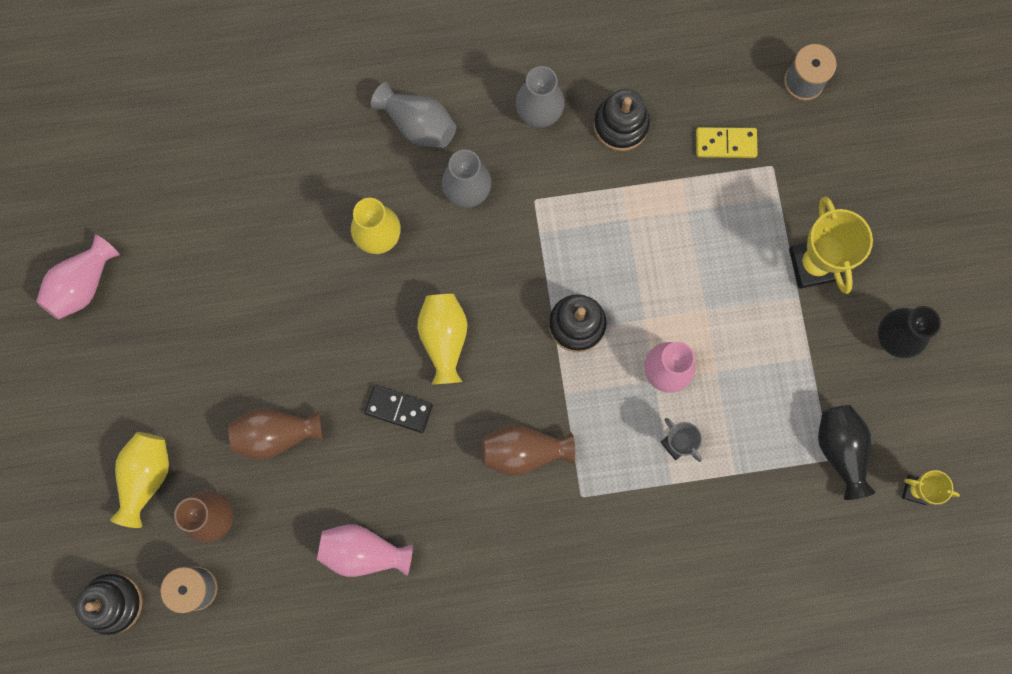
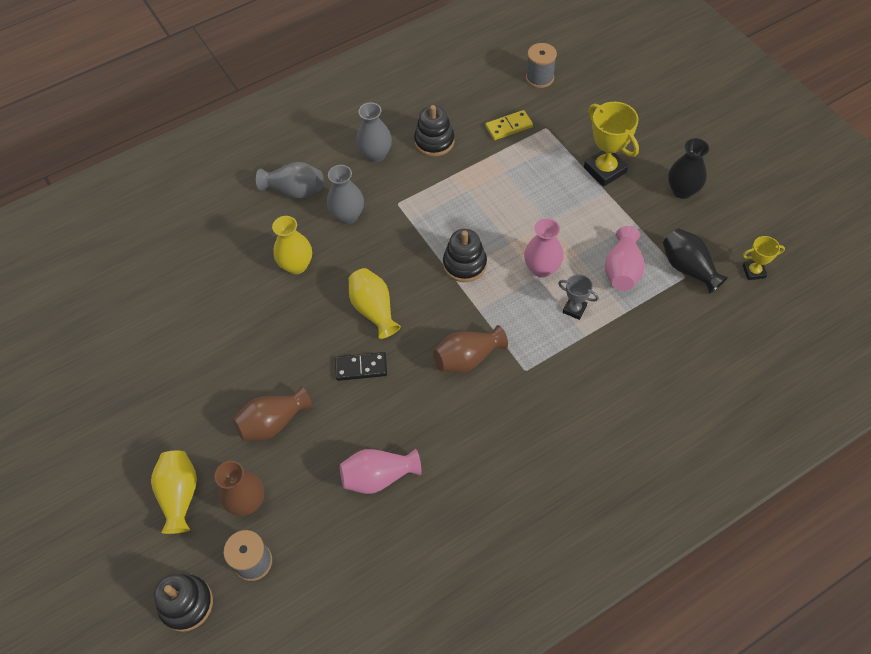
camera: 20 degrees left, 20 degrees down
(83, 285) = (80, 380): pink vase -> pink vase (622, 270)

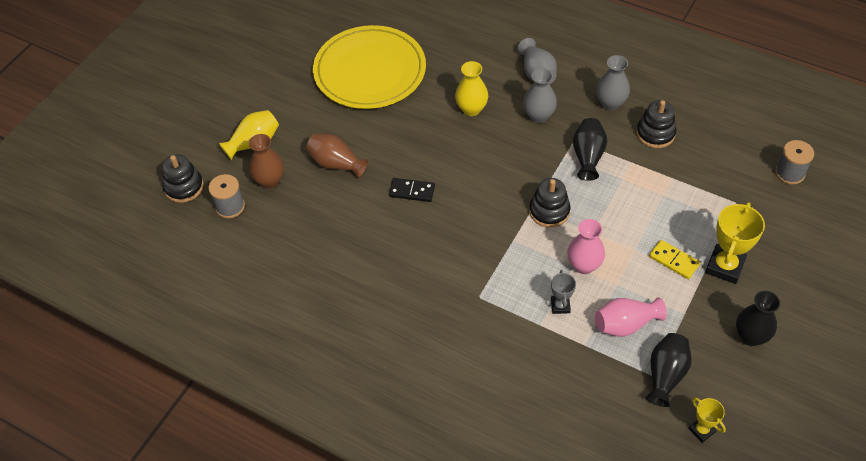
camera: 60 degrees right, 5 degrees down
(172, 331) = (370, 71): none -> yellow plate
(361, 368) = (412, 191): black domino -> black domino turned 45 degrees counterclockwise
(374, 309) = (466, 174): yellow vase -> none
(379, 476) = (332, 245): pink vase -> none
(423, 203) = (588, 156): none -> black vase
(467, 358) = (464, 253): brown vase -> none
(509, 127) = (714, 176): yellow domino -> yellow domino (674, 260)

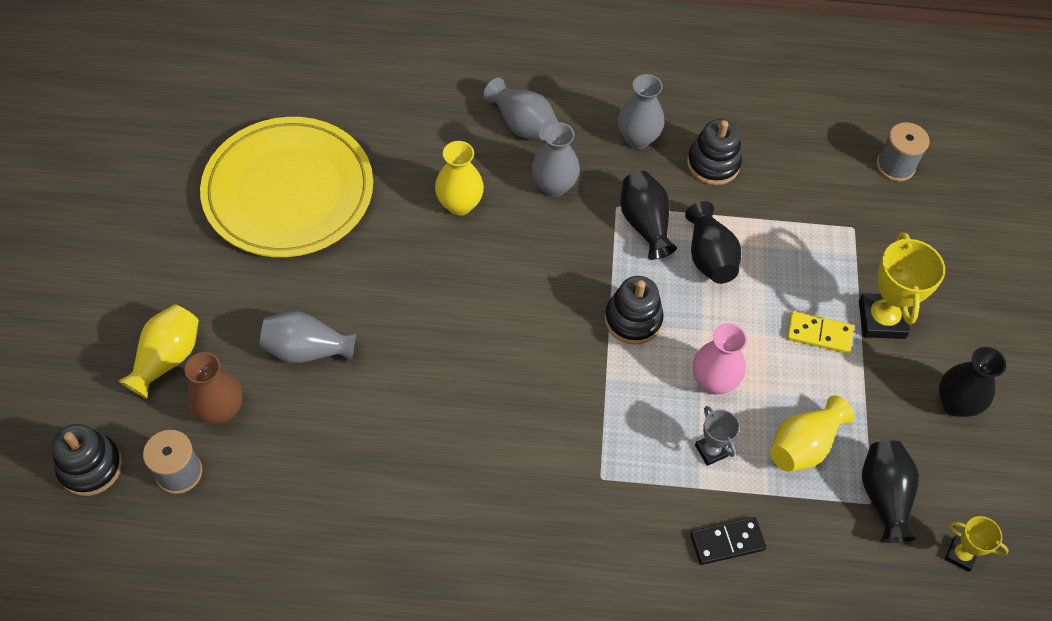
camera: 30 degrees left, 5 degrees up
(336, 164) = (307, 350): brown vase -> grey vase
(412, 191) = (436, 355): black domino -> black domino (727, 542)
(621, 190) = (709, 257): none -> black vase
(625, 324) = (803, 445): pink vase -> yellow vase

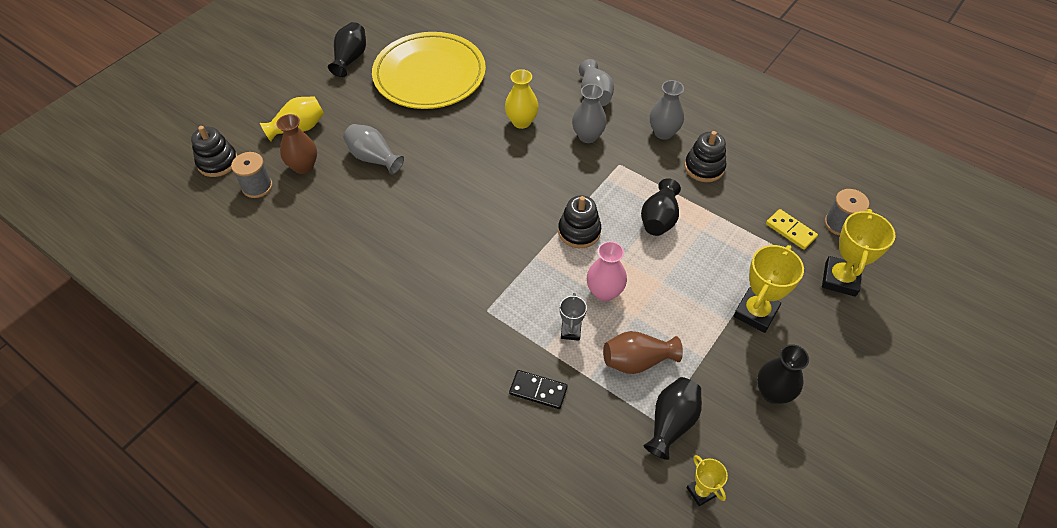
camera: 35 degrees right, 5 degrees down
(645, 224) = (630, 181): black vase -> black vase (350, 58)
(803, 445) = (637, 361): yellow vase -> brown vase
(819, 334) = (701, 299): yellow domino -> yellow domino (790, 230)
(936, 234) = (840, 279): none -> yellow trophy

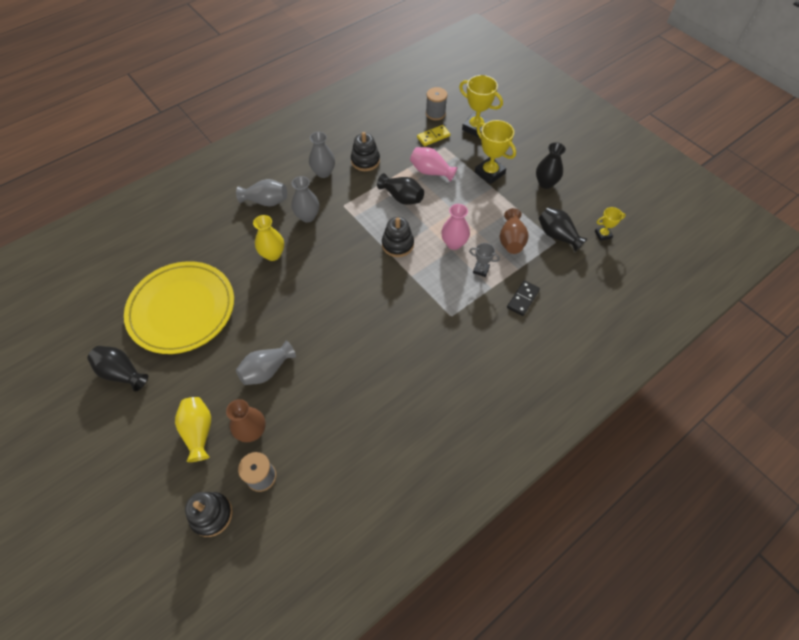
camera: 75 degrees left, 5 degrees up
(721, 241) = (431, 172): none -> pink vase

